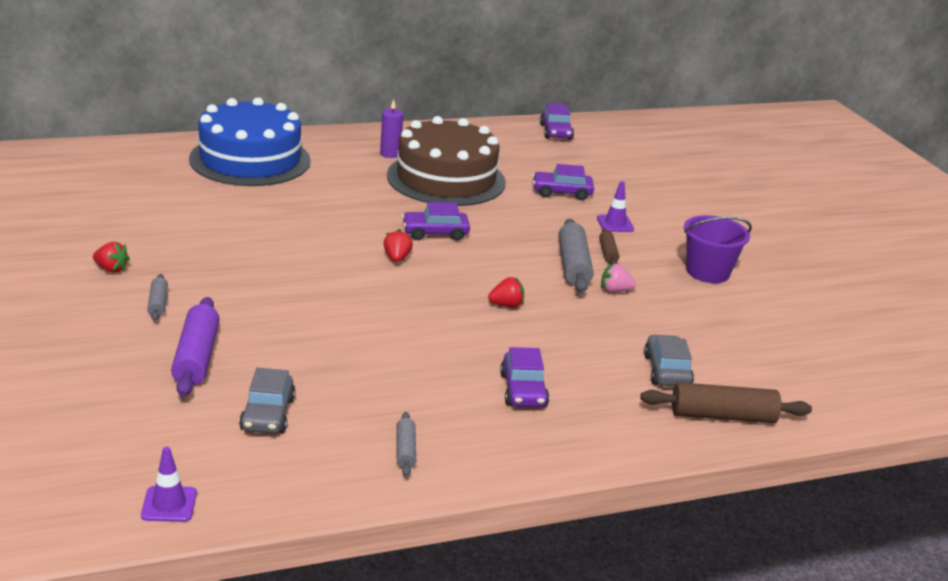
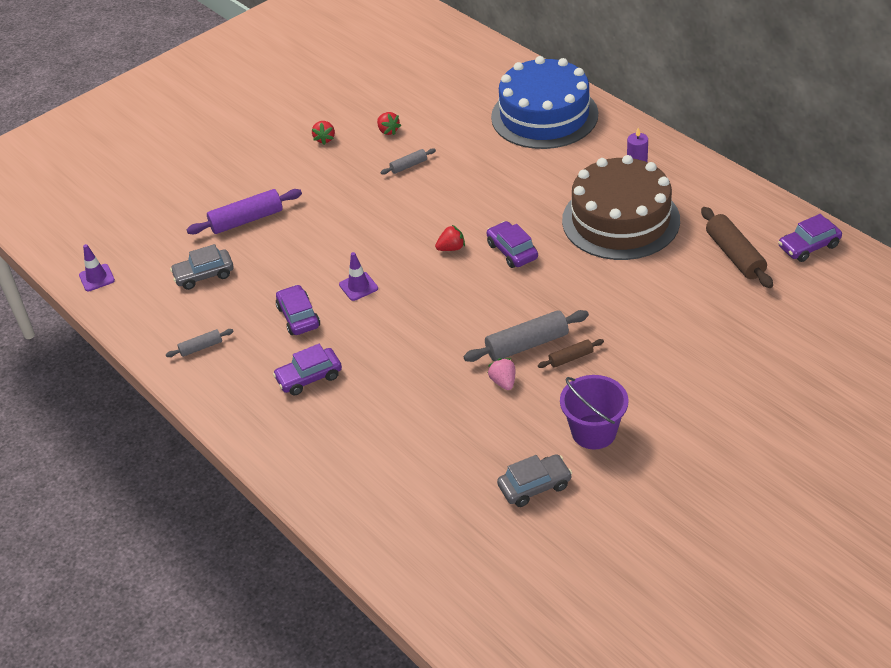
camera: 75 degrees right, 15 degrees up
(158, 303) = (297, 176): grey rolling pin -> grey rolling pin (409, 166)
(506, 305) = (426, 329): red strawberry -> red strawberry (388, 131)
(562, 192) = (668, 294): purple car -> purple car (298, 317)
(615, 224) = (635, 346): purple traffic cone -> purple traffic cone (358, 286)
(666, 371) = (393, 448): grey car -> grey car (534, 486)
(723, 416) = (347, 498): brown rolling pin -> brown rolling pin (734, 255)

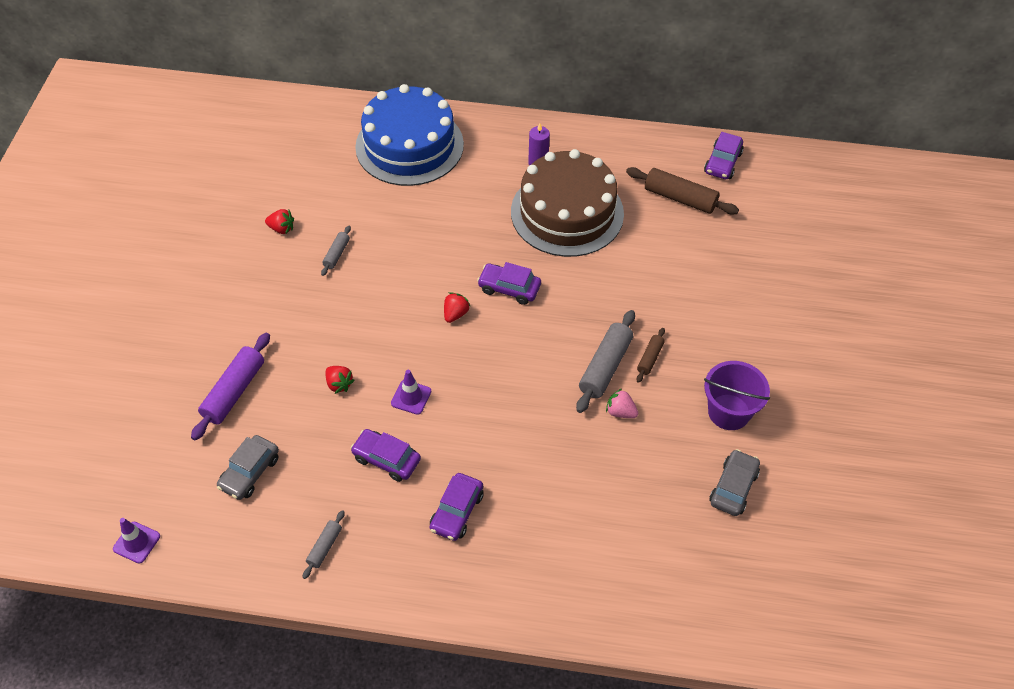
camera: 45 degrees left, 10 degrees up
(325, 139) = (227, 267): red strawberry -> red strawberry (339, 384)

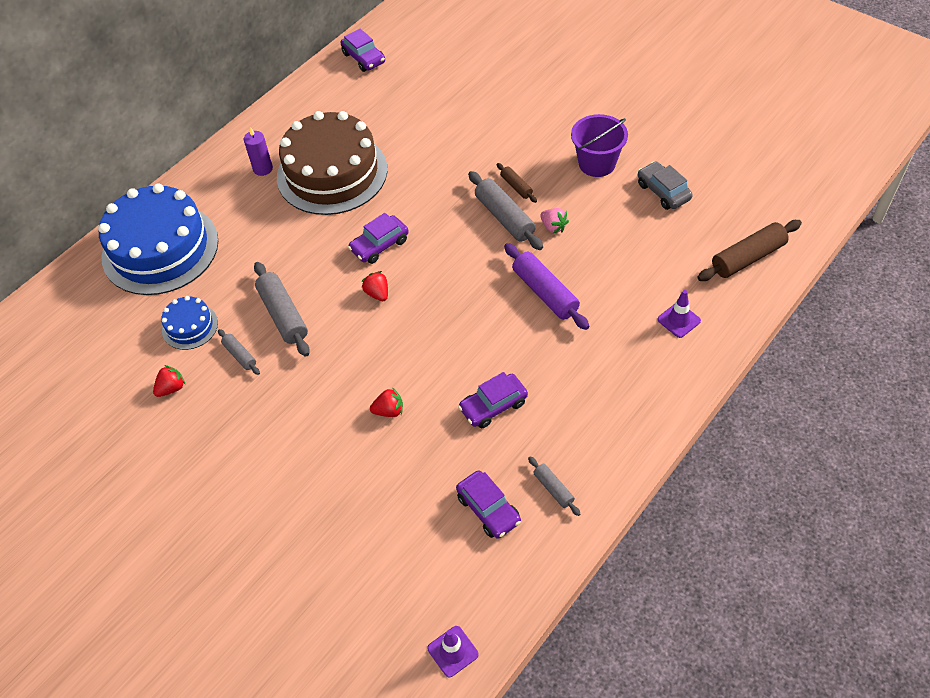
camera: 55 degrees left, 0 degrees up
(234, 392) = (336, 501): purple rolling pin -> purple rolling pin (545, 292)
(250, 472) = (437, 521): grey car -> none
(345, 207) = (190, 326): none -> blue cake
(393, 260) = (283, 315): none -> grey rolling pin
(411, 397) = (441, 361): purple traffic cone -> purple traffic cone (679, 320)
(457, 511) = (577, 375): purple car -> purple car (488, 509)
(620, 412) = (553, 227): pink strawberry -> pink strawberry turned 105 degrees counterclockwise
(680, 198) = (377, 98): brown rolling pin -> brown rolling pin (748, 258)

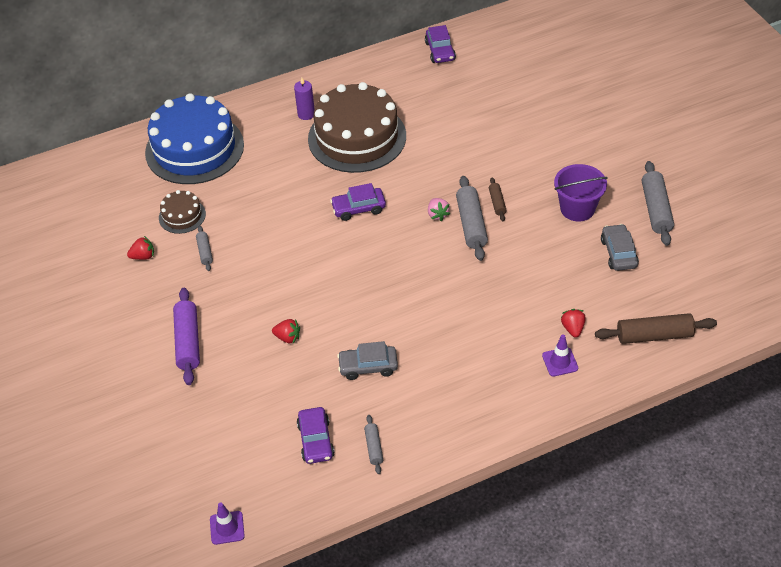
camera: 25 degrees right, 5 degrees down
(190, 326) = (182, 216): blue cake -> brown cake
(283, 315) = (253, 234): grey rolling pin -> grey rolling pin (656, 209)
(377, 293) = (334, 245): red strawberry -> red strawberry (573, 328)
(493, 406) = (368, 366): purple car -> grey car
(545, 292) = (465, 296): purple rolling pin -> purple rolling pin (188, 342)
(553, 227) = (506, 247): pink strawberry -> pink strawberry (437, 214)

